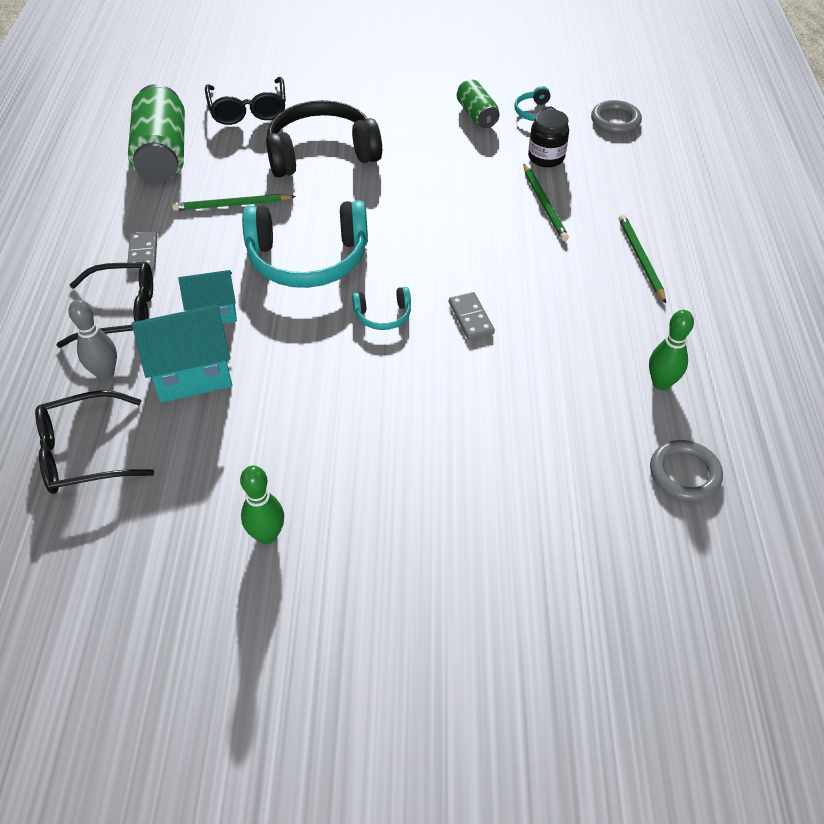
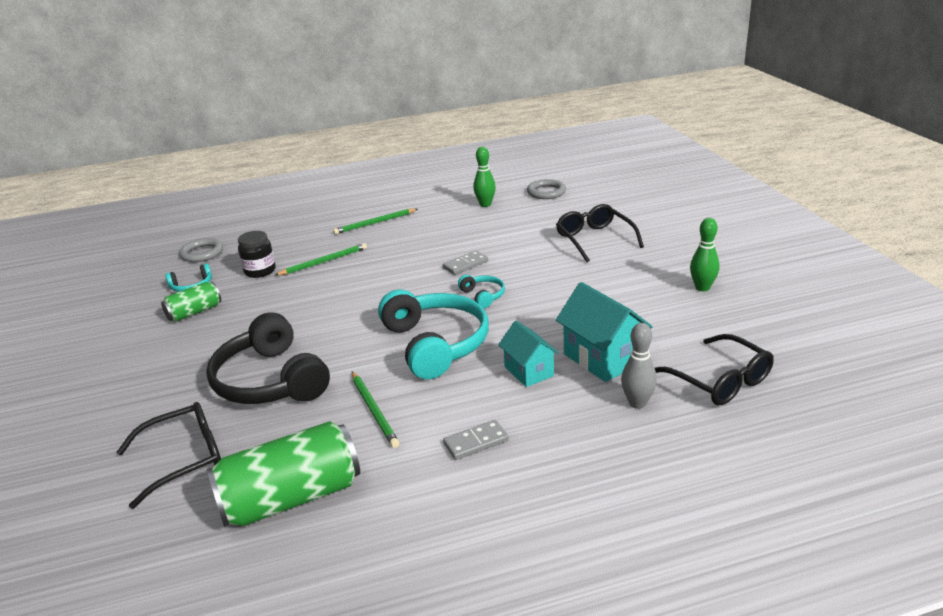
camera: 105 degrees left, 20 degrees down
(122, 313) = (563, 423): black glasses -> black glasses (594, 239)

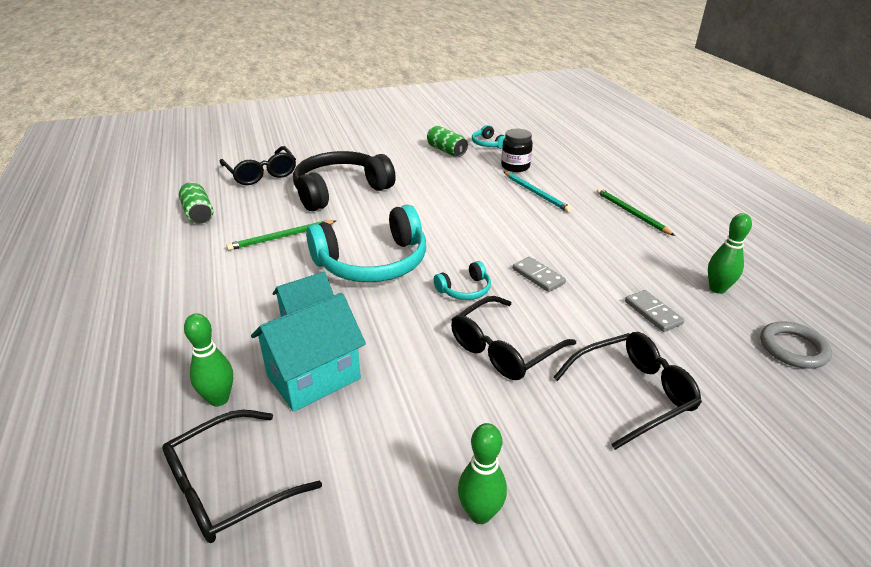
camera: 85 degrees right, 5 degrees up
(202, 253) = (546, 140): grey ring -> none
(291, 498) = (198, 213): green can -> green can, size x0.55
(324, 262) = (536, 193): green pencil -> turquoise pencil
(476, 442) = (213, 289): grey domino -> grey domino (653, 313)
(557, 280) = (503, 349): none -> black glasses
(637, 403) = (219, 399): grey bowling pin -> green bowling pin

